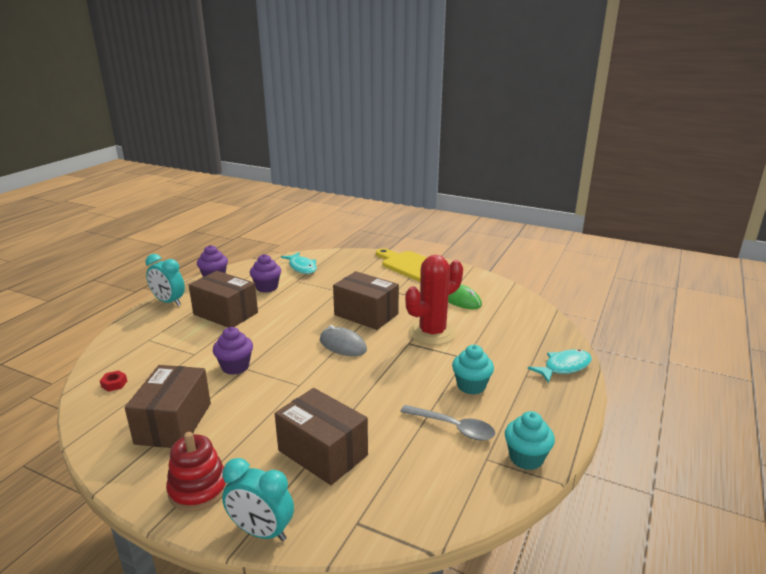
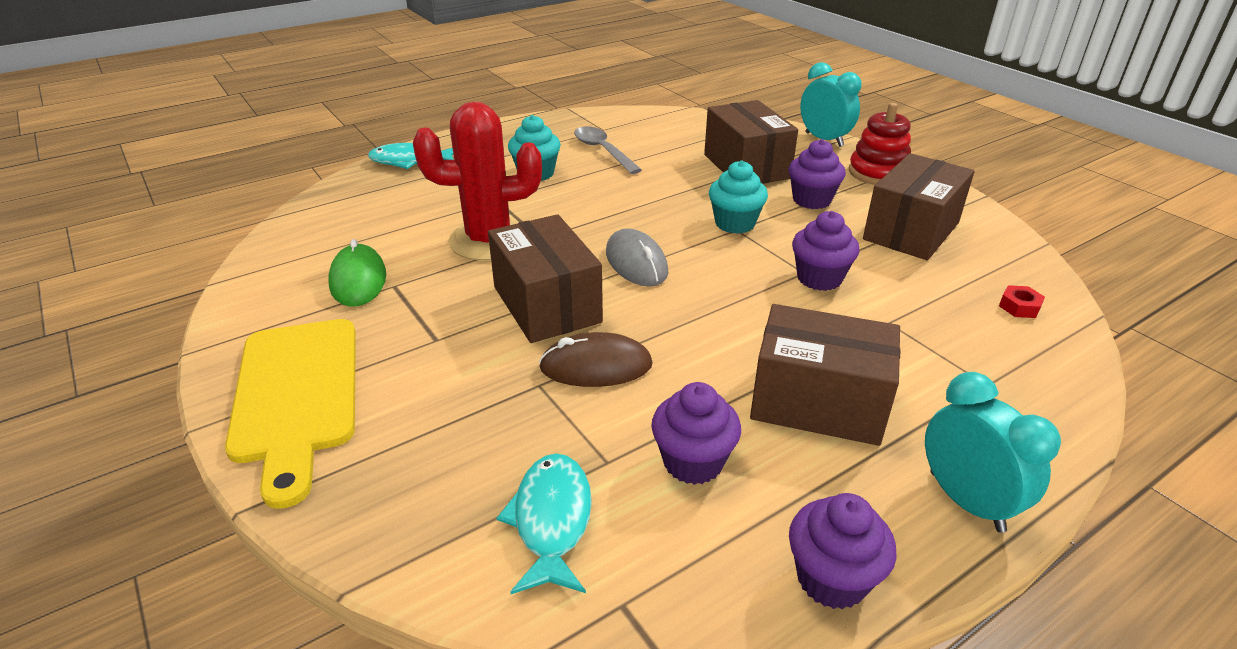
camera: 150 degrees left, 10 degrees up
(225, 313) = (818, 403): brown box -> brown box turned 45 degrees counterclockwise
(254, 430) = (811, 200): none -> purple cupcake
(322, 301) = (596, 366): none -> brown mouse
(526, 458) = (570, 122): turquoise cupcake -> turquoise cupcake (735, 223)

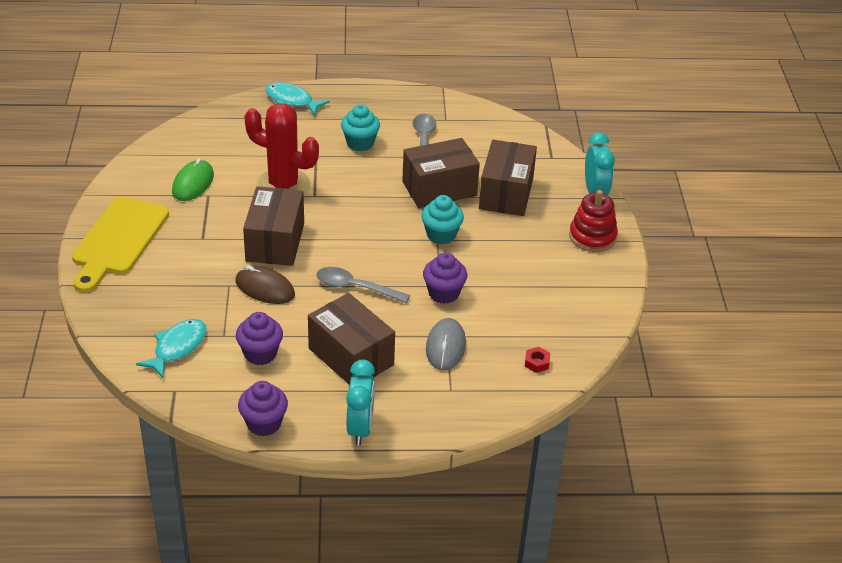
camera: 30 degrees right, 5 degrees up
(636, 262) = (350, 237): grey mouse -> grey mouse (445, 347)
(712, 314) = (355, 287): none -> grey spoon
(811, 200) = (514, 239): purple cupcake -> none
(911, 231) = (547, 289): brown box -> brown box (439, 189)

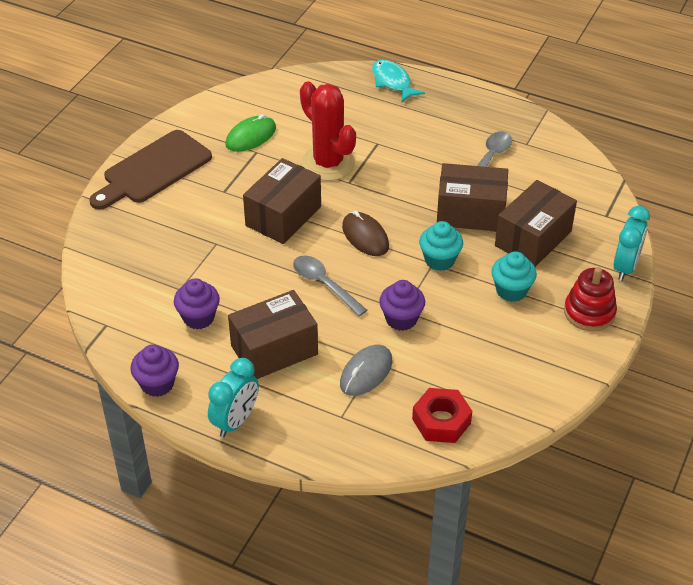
camera: 30 degrees right, 5 degrees up
(118, 240) = (153, 170): yellow cutting board -> brown cutting board
(177, 347) = (134, 286): turquoise fish -> none
(265, 288) = (244, 257): brown mouse -> brown mouse (365, 236)
(351, 357) = (274, 350): brown box -> brown box turned 75 degrees clockwise
(360, 143) = (427, 143): turquoise cupcake -> turquoise cupcake (511, 290)
(537, 363) = (441, 421): red nut -> red nut, size x2.02

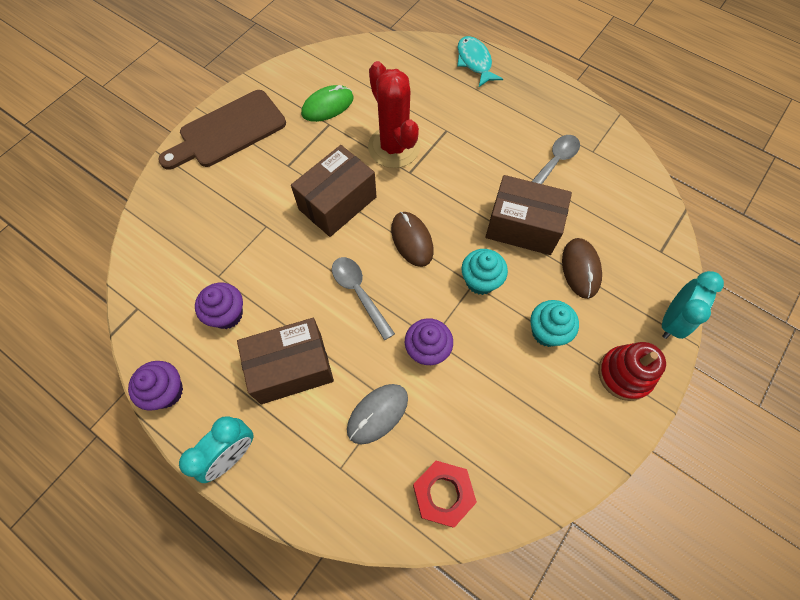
camera: 10 degrees right, 20 degrees up
(533, 238) = (580, 269): brown box -> brown mouse

